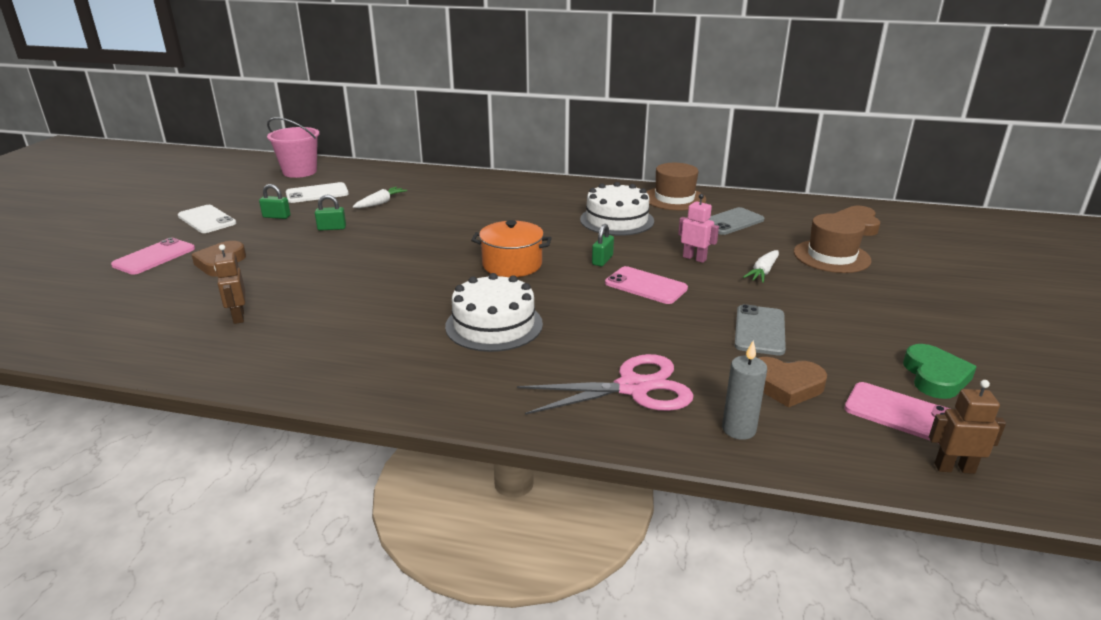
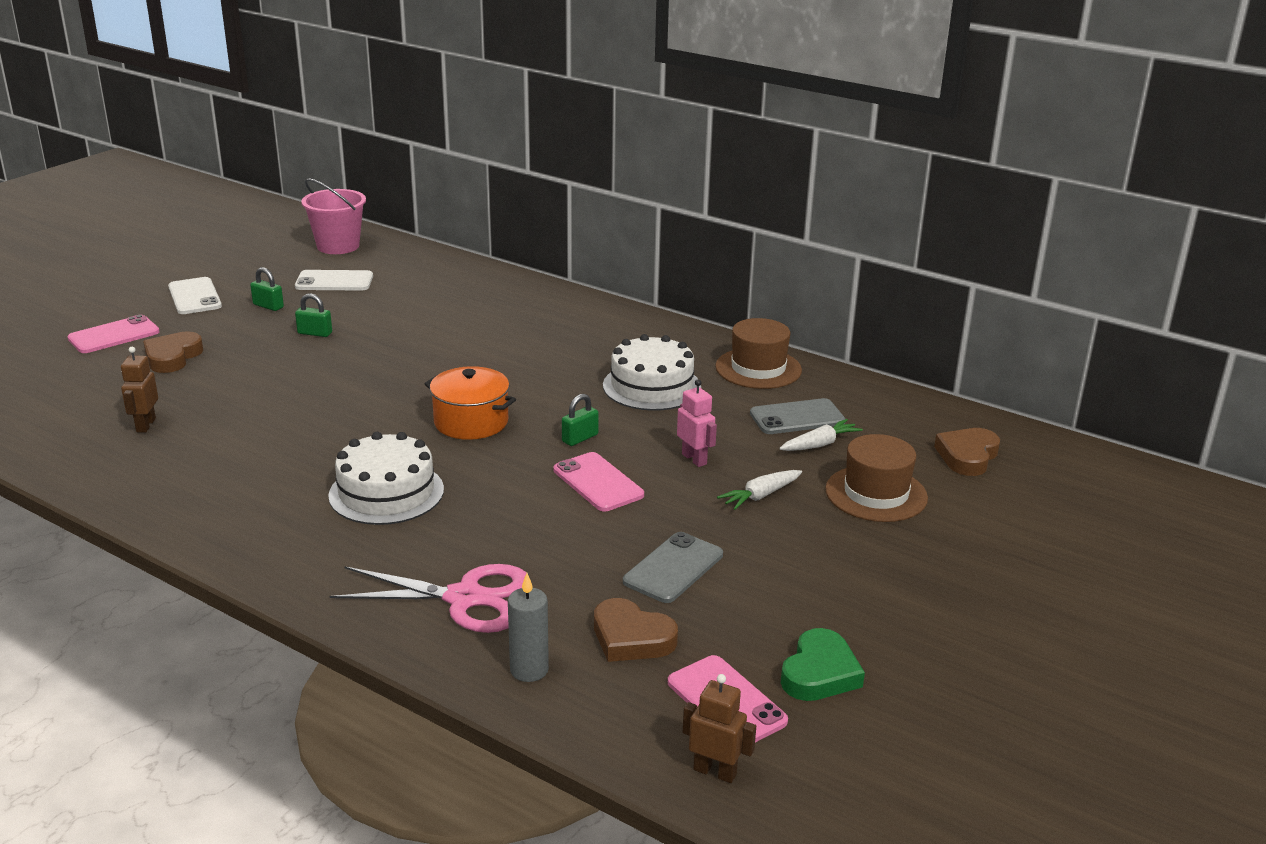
camera: 20 degrees right, 0 degrees up
(380, 203) = (394, 308): white carrot -> white carrot (820, 444)

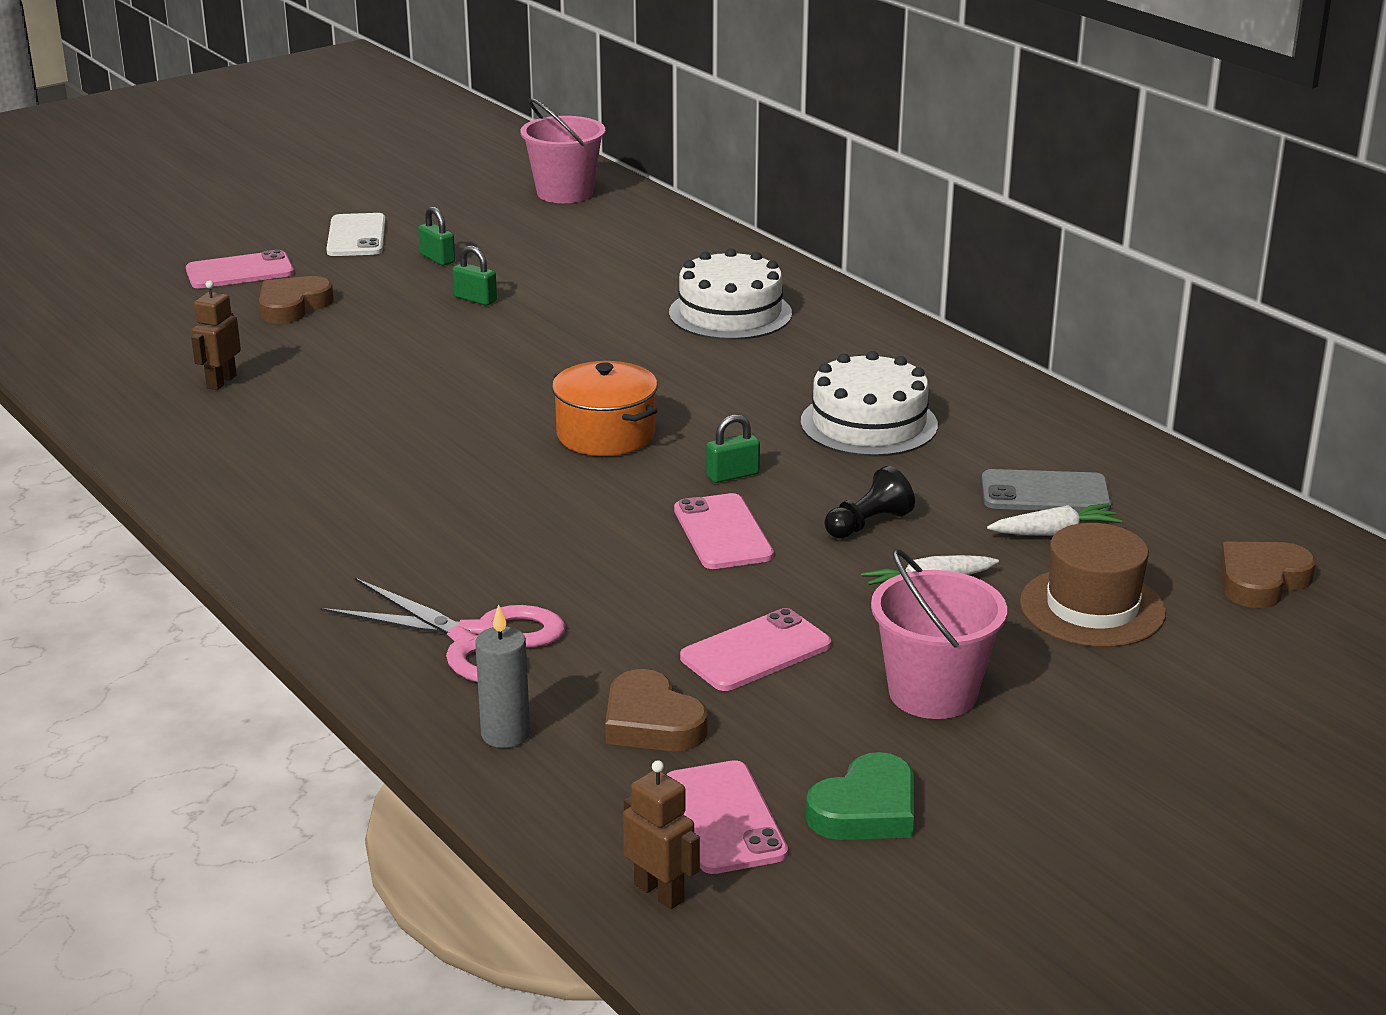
camera: 20 degrees right, 0 degrees up
(334, 281) = (535, 237): white phone -> none
(386, 492) = (454, 502): white cake -> white cake (730, 313)
(673, 568) = (755, 651): grey phone -> pink phone
(694, 459) = (868, 524): pink robot -> black pawn
(758, 368) = (1032, 421): brown hat -> none
(811, 576) = (932, 693): none -> pink bucket

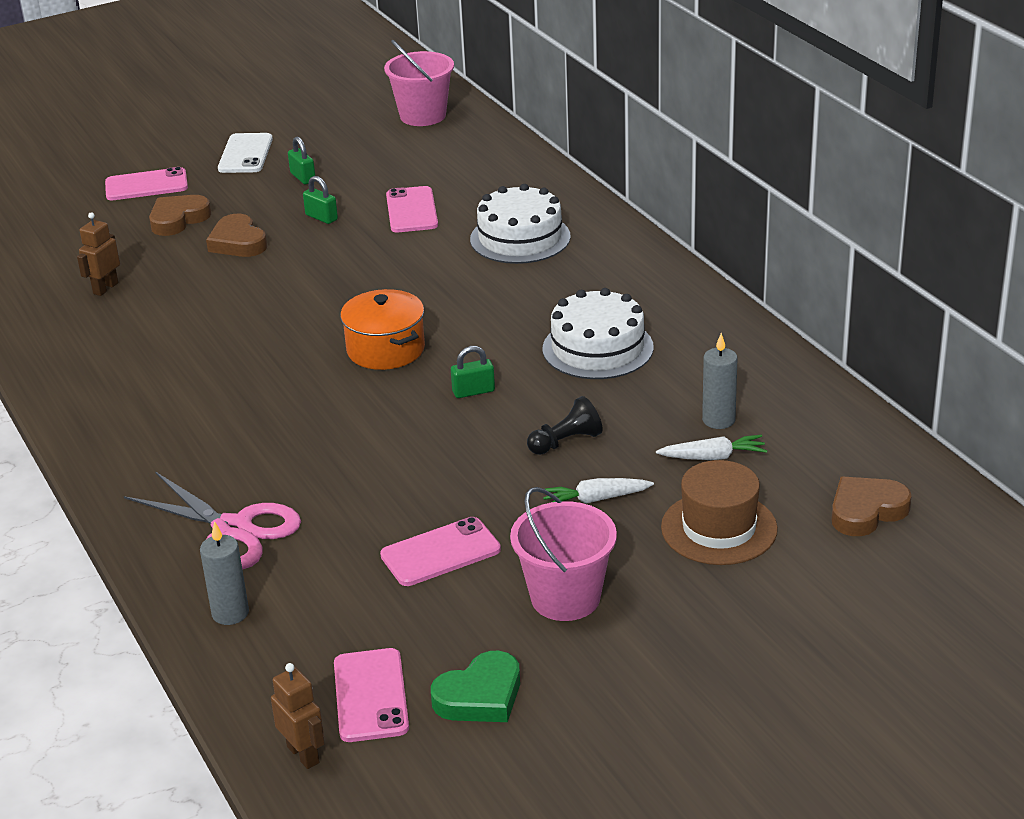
camera: 10 degrees right, 5 degrees up
(651, 722) = (342, 610): brown heart -> brown heart (238, 242)
(722, 533) = (449, 444): pink phone -> pink phone (411, 210)
(1045, 493) = (718, 420): grey phone -> grey candle

